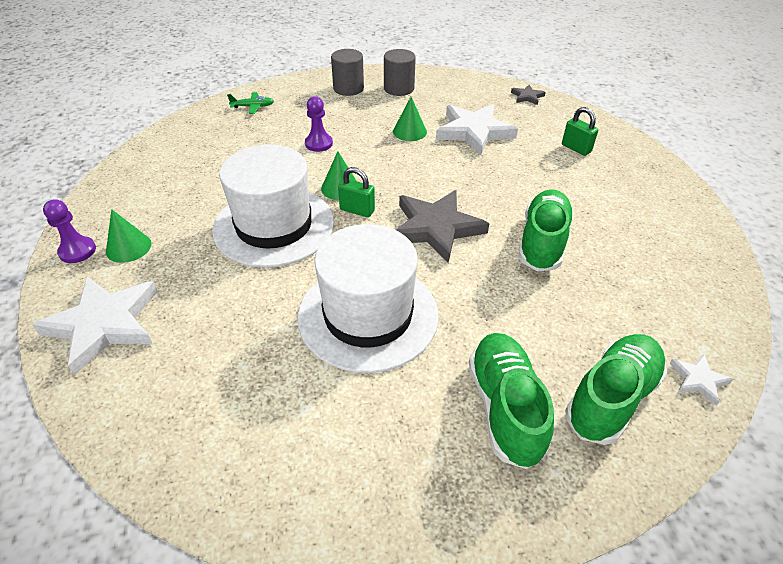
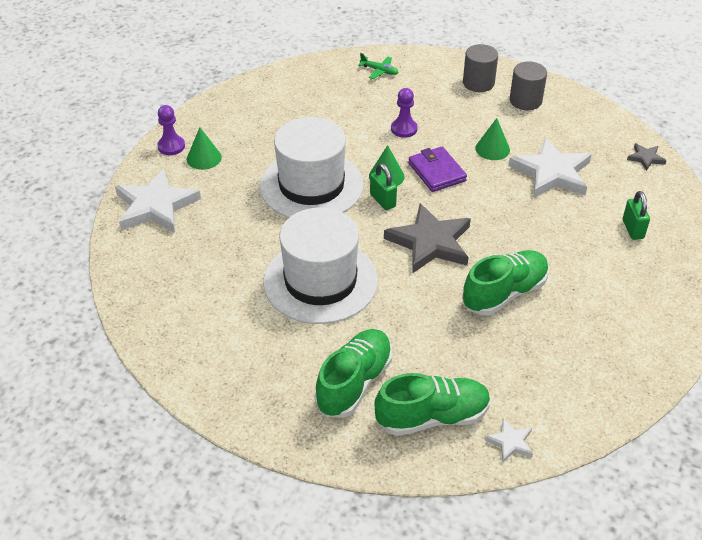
camera: 35 degrees right, 0 degrees up
(382, 167) = (437, 172): none -> purple wallet

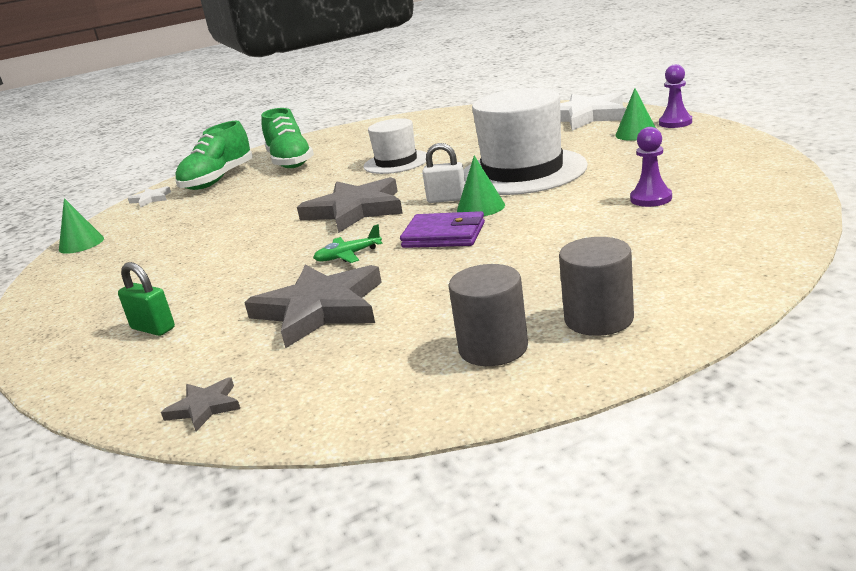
camera: 135 degrees right, 20 degrees down
(320, 281) = (396, 162): white hat -> white hat, size x0.59
(379, 71) = (727, 244): green plane -> green plane (348, 256)
(382, 200) = (447, 199): green padlock -> white padlock
(404, 129) = (554, 233): purple pawn -> purple pawn (651, 199)
(492, 149) = (428, 281): green cone -> green cone (81, 244)
(504, 293) = (242, 228): green shoe -> none
(551, 173) = (320, 309): white star -> grey star

